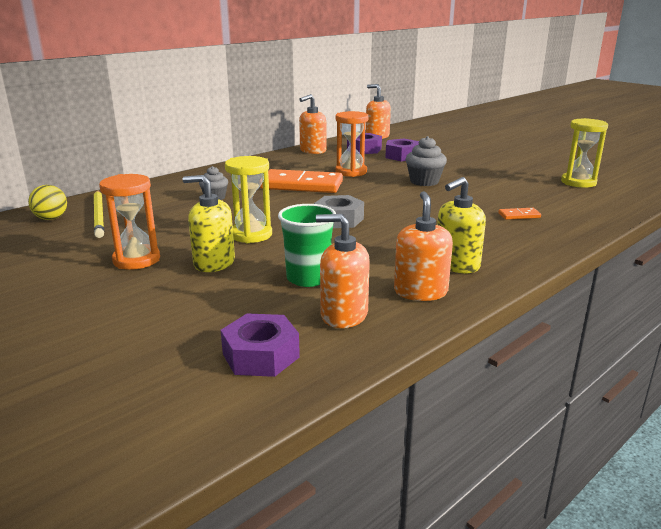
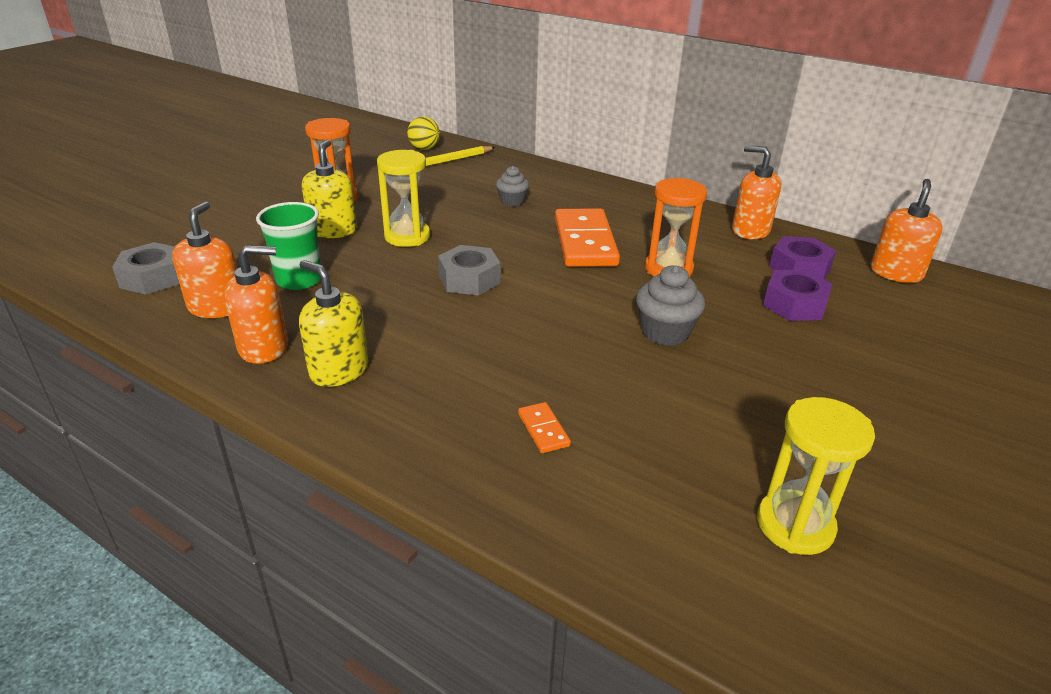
camera: 75 degrees right, 10 degrees up
(261, 355) = (153, 278): purple nut -> grey nut

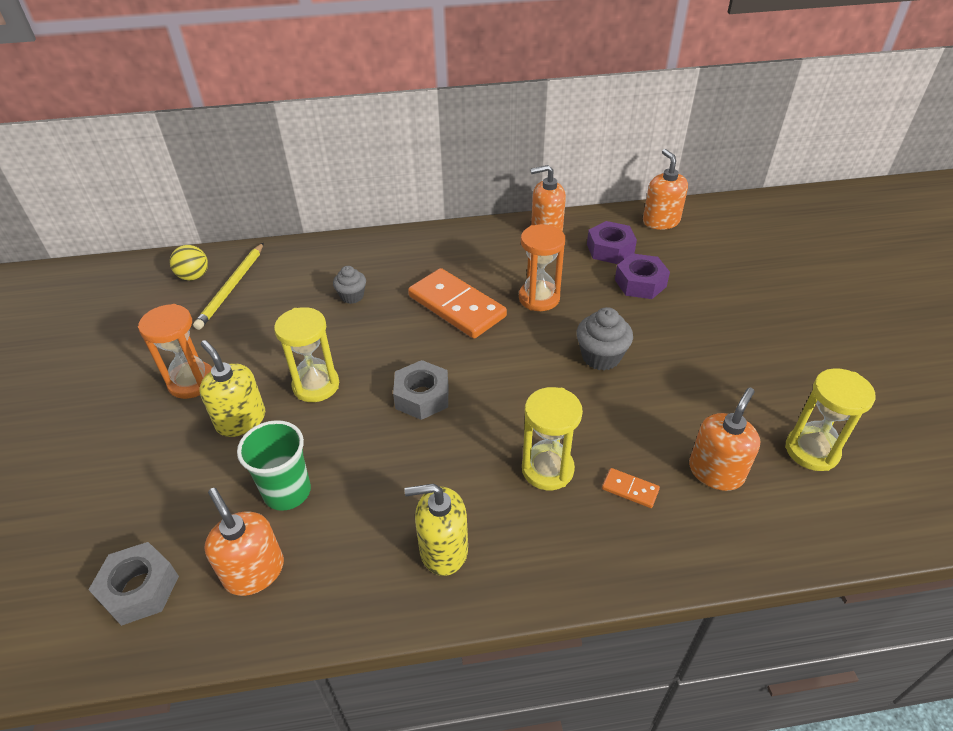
camera: 40 degrees left, 10 degrees up
(264, 347) = (356, 576): orange soap dispenser -> orange soap dispenser (716, 472)
(494, 374) = (547, 469): none -> yellow hourglass

